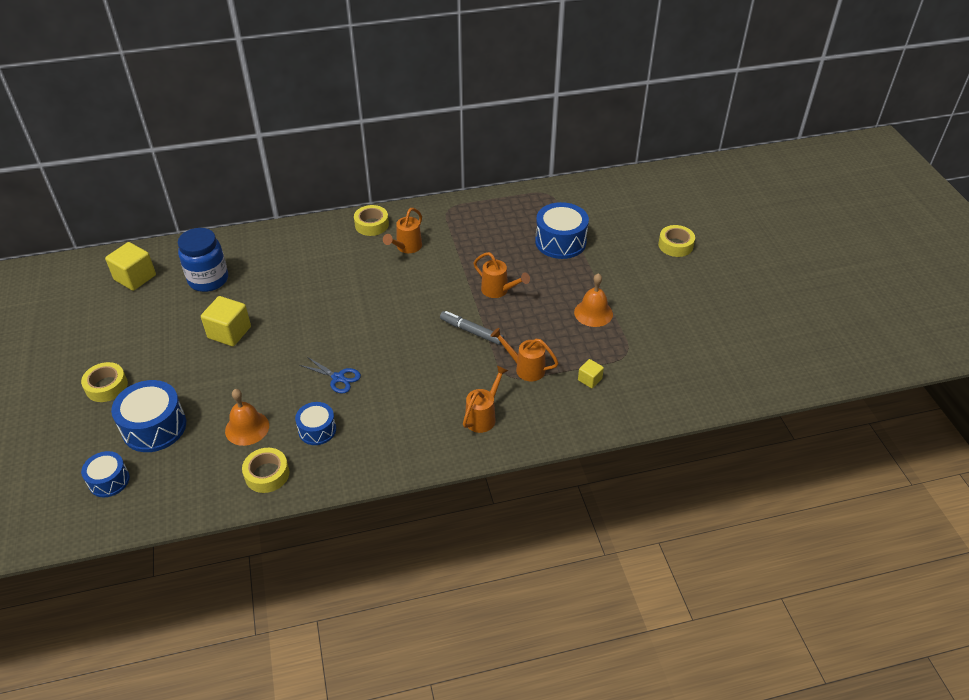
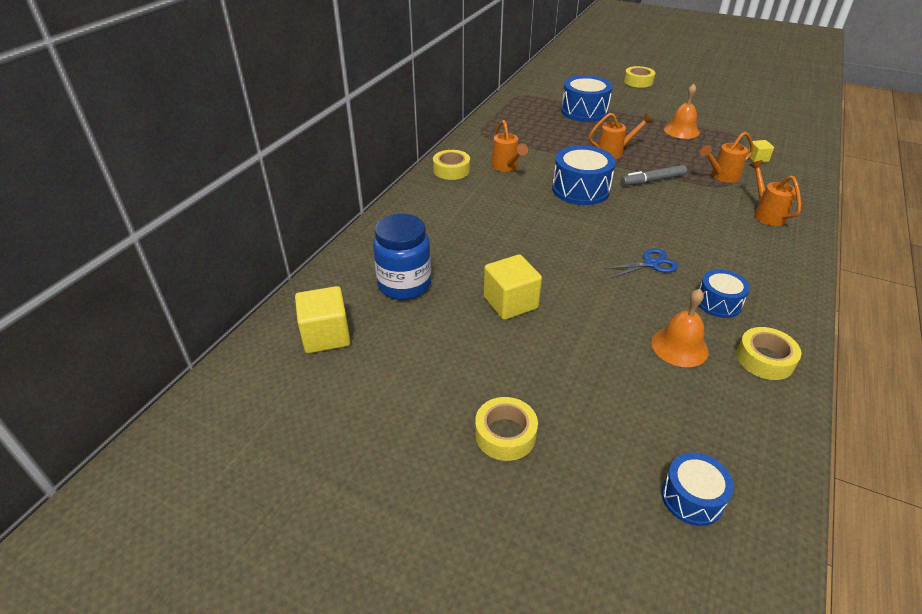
camera: 50 degrees left, 5 degrees down
(154, 427) = (620, 418): blue drum -> blue drum (580, 189)

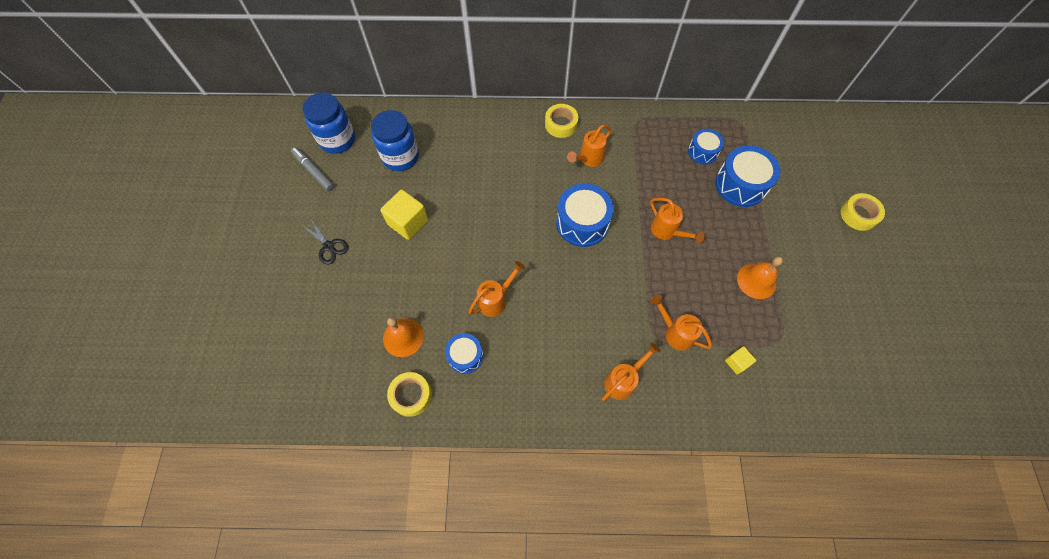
camera: 65 degrees right, 25 degrees up
(326, 335) = (337, 140): yellow cube -> blue jar
(505, 434) = (291, 258): yellow tape -> none
(506, 386) = (329, 246): none -> black scissors
(651, 263) = (496, 300): blue scissors -> orange watering can
(653, 180) = (631, 275): grey marker -> grey marker (314, 171)
(692, 498) = (274, 365): blue drum -> blue drum (702, 152)

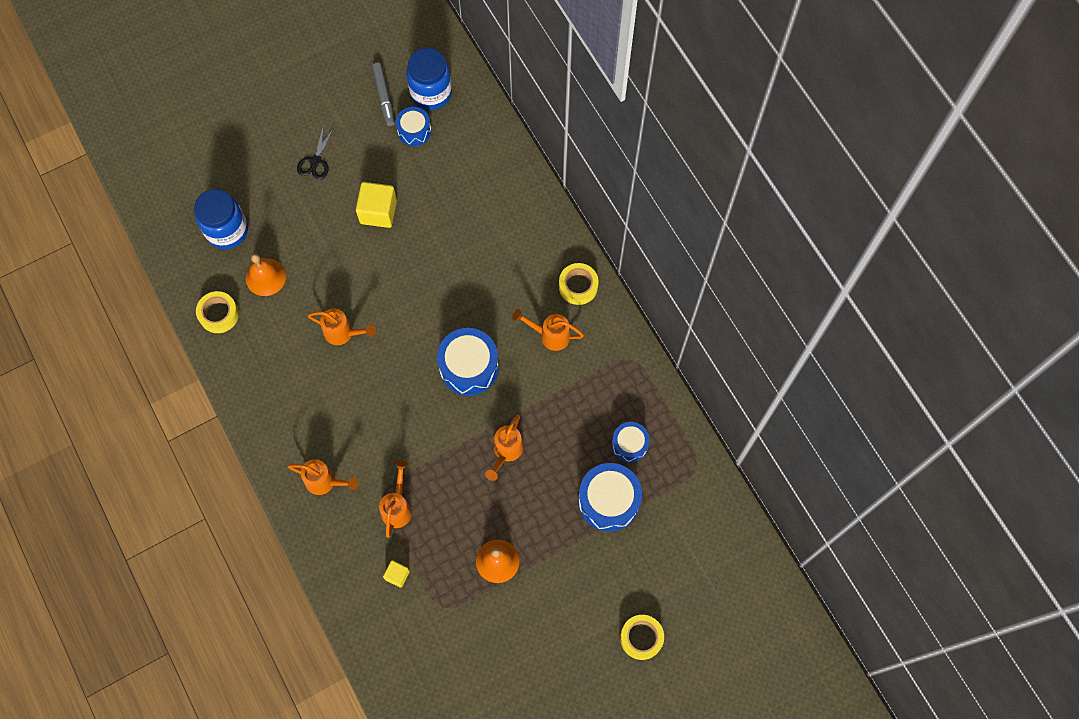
camera: 60 degrees right, 5 degrees up
(314, 171) = (384, 97): grey marker -> grey marker turned 150 degrees clockwise
(400, 157) = (446, 160): blue jar -> blue jar (227, 230)
(465, 356) = (276, 337): blue drum -> blue drum (414, 131)

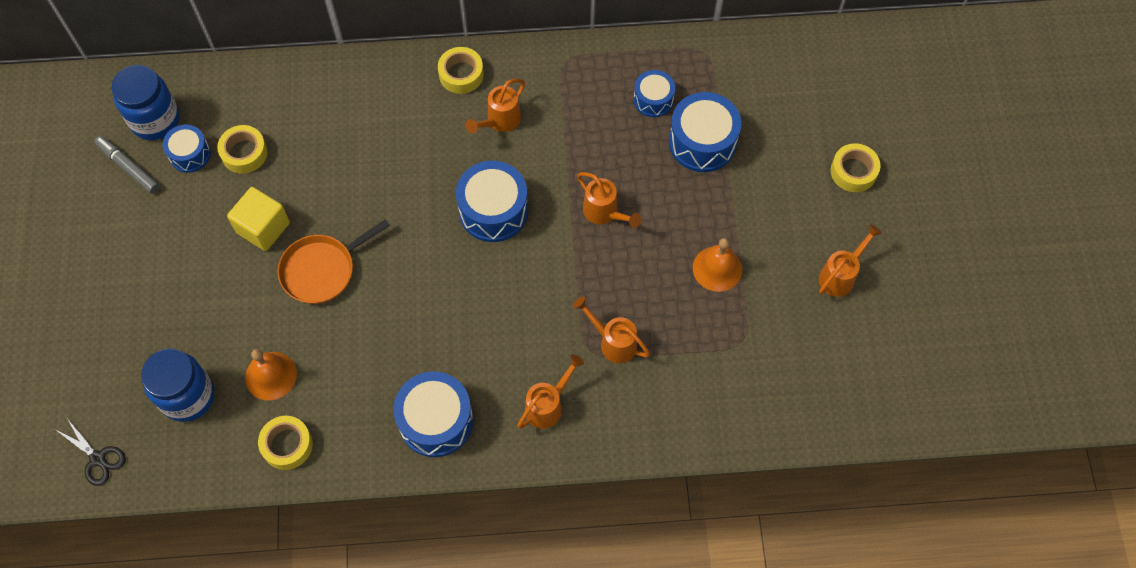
camera: 65 degrees left, 5 degrees down
(279, 407) = (436, 421): none -> blue drum
(316, 161) = (162, 268): black scissors -> black scissors (98, 459)
(343, 333) = (385, 319): orange watering can -> orange watering can (840, 275)
(362, 269) = (321, 270): none -> orange pan
(384, 97) = (128, 167): grey marker -> grey marker turned 150 degrees counterclockwise
(397, 575) = (688, 372): yellow cube -> none
(433, 167) = (244, 153): none -> yellow tape

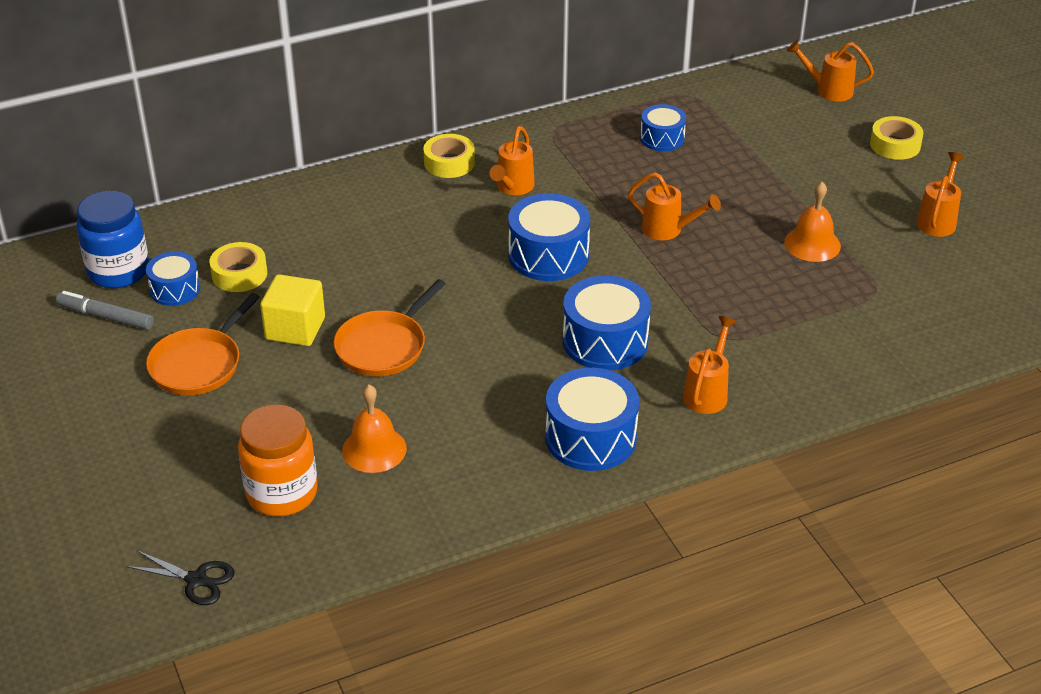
camera: 20 degrees left, 25 degrees down
(177, 242) = (198, 364): none -> orange pan
(187, 396) = (282, 493): blue jar -> orange jar
(287, 445) = (428, 504): yellow tape -> none
(613, 342) = (743, 325): orange watering can -> orange watering can (828, 90)
(702, 142) = (732, 157): blue drum -> blue drum (605, 341)

